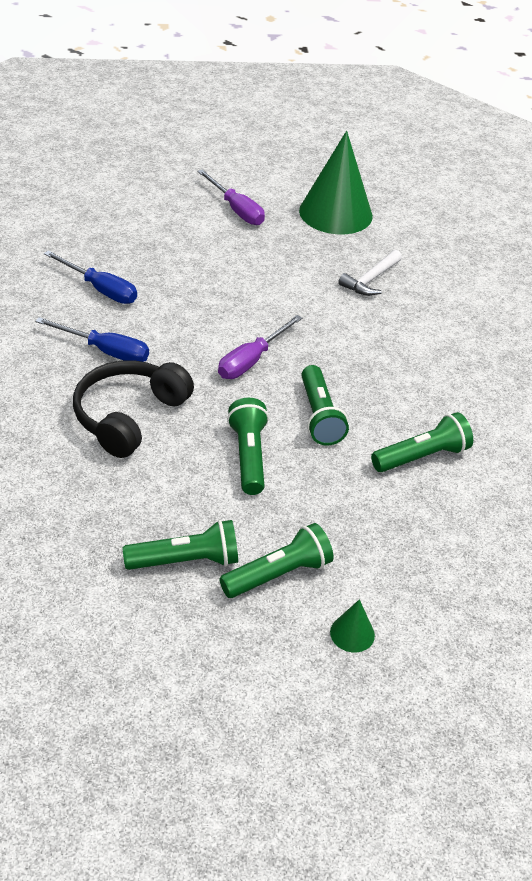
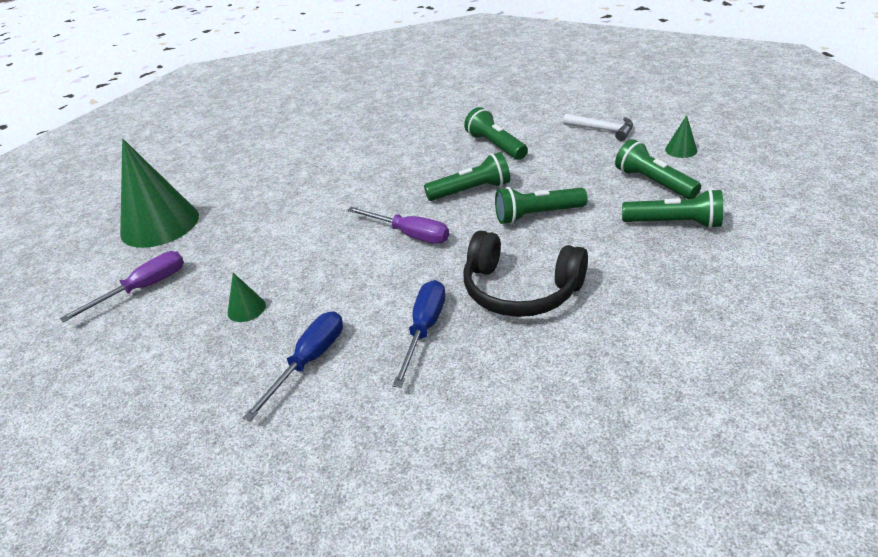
camera: 90 degrees left, 5 degrees down
(182, 261) = (246, 309): none -> green cone
(185, 561) = (674, 223): green flashlight -> green flashlight turned 120 degrees clockwise
(370, 280) = (275, 192): white hammer -> white hammer (602, 130)

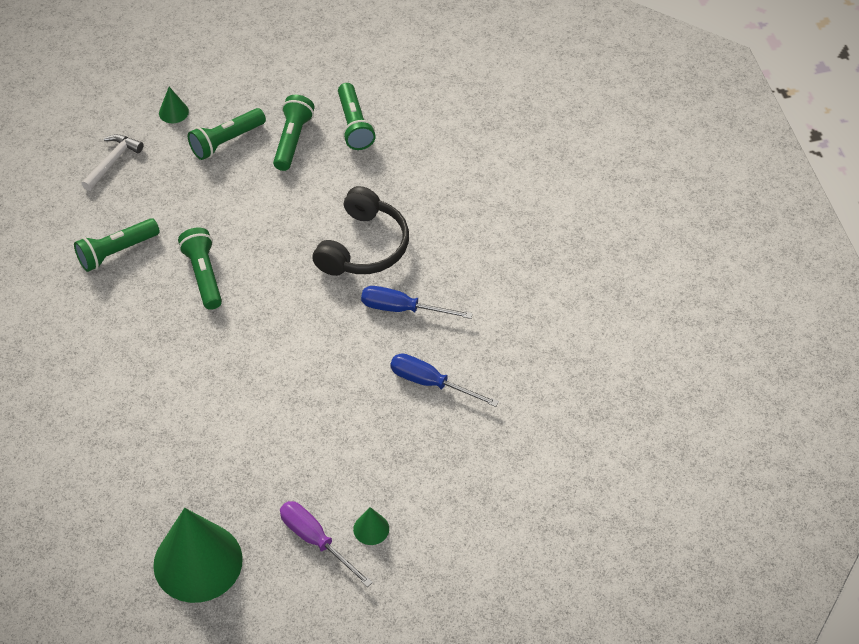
camera: 95 degrees left, 15 degrees up
(246, 309) = (360, 441): green cone -> green cone (371, 529)
(409, 234) = (269, 323): purple screwdriver -> none
(537, 215) = (259, 227): green flashlight -> green flashlight (354, 125)

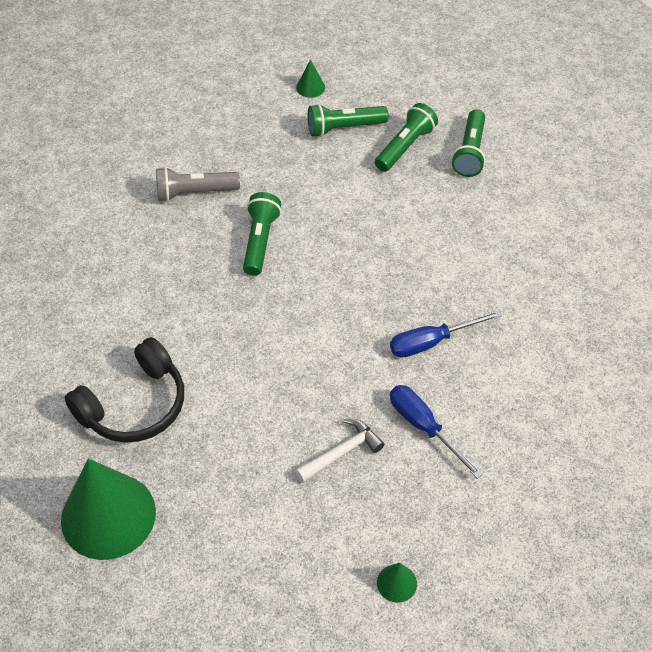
camera: 25 degrees right, 0 degrees up
(112, 161) = (234, 112): white hammer -> white hammer (342, 452)
(116, 252) = (194, 192): green flashlight -> grey flashlight
(316, 540) = (230, 543): purple screwdriver -> none
(363, 246) = (423, 268): black headphones -> black headphones (134, 405)
(371, 529) = (290, 554): green cone -> green cone (397, 583)
(402, 309) = (431, 342): blue screwdriver -> blue screwdriver turned 60 degrees counterclockwise

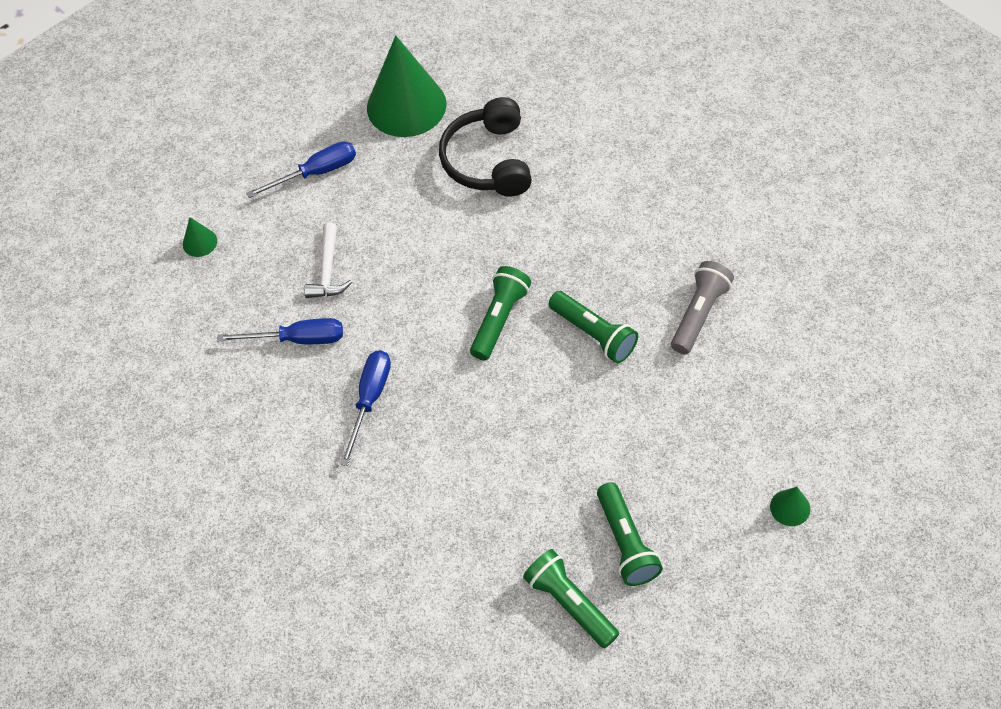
camera: 130 degrees right, 5 degrees up
(244, 538) = (316, 173): none -> blue screwdriver
(344, 128) = (698, 500): green flashlight -> green flashlight (499, 319)

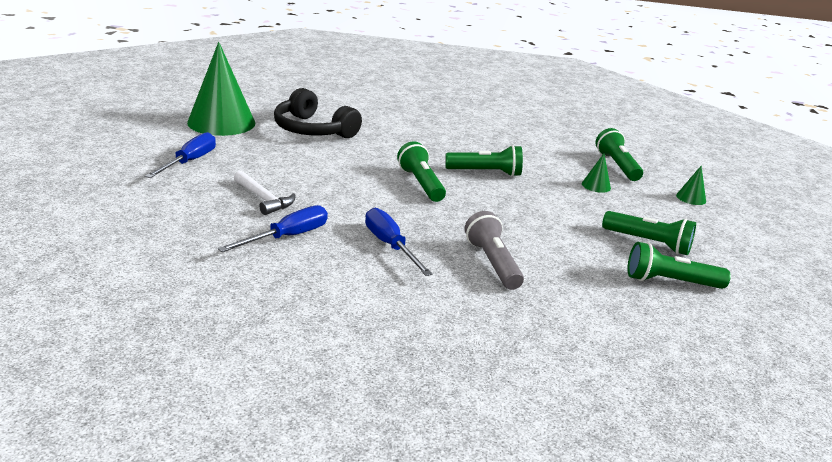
camera: 50 degrees left, 30 degrees down
(200, 242) = (125, 217): green cone -> green cone (596, 186)
(699, 314) = (526, 150): grey flashlight -> grey flashlight (492, 263)
(779, 402) = (617, 166): none -> green flashlight

